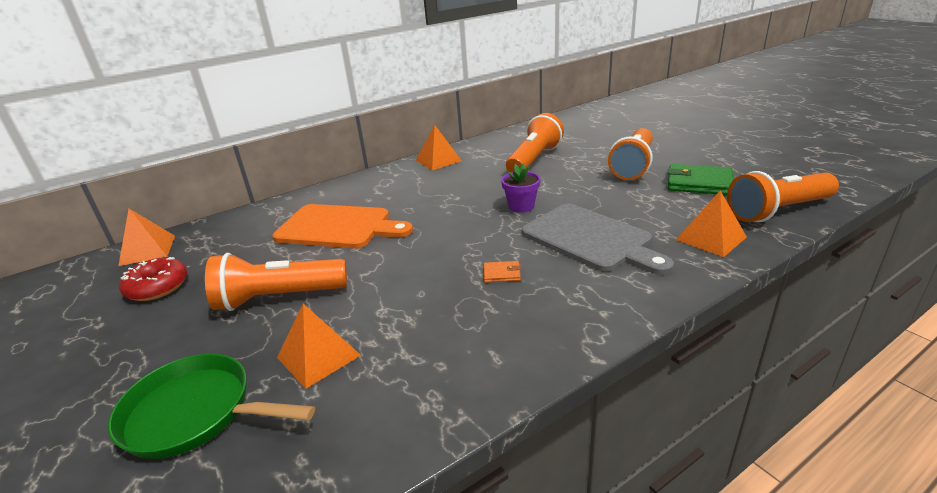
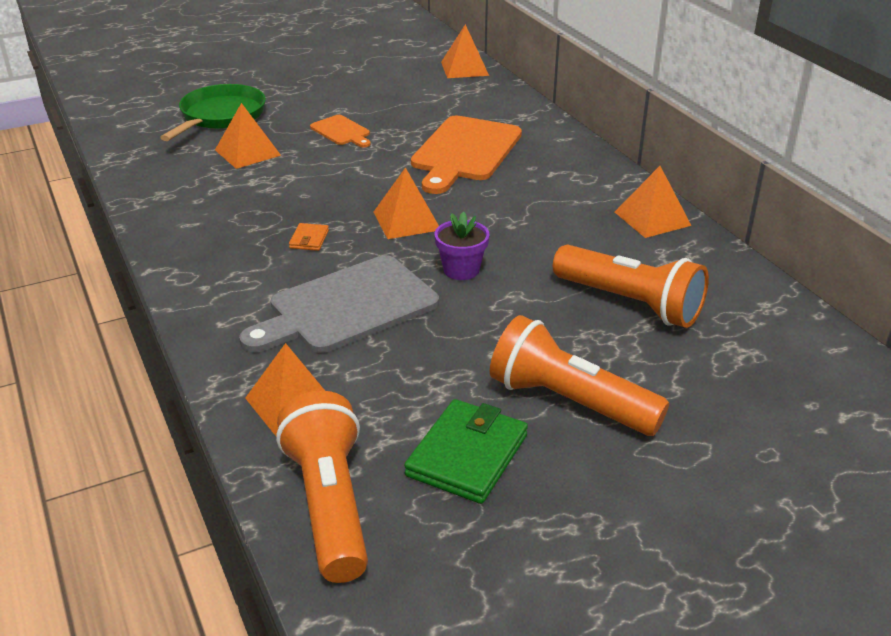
camera: 95 degrees right, 5 degrees up
(157, 287) = (393, 82): red donut -> none
(279, 298) = (341, 132): orange flashlight -> orange cutting board
(458, 235) = (407, 220): none -> orange pyramid

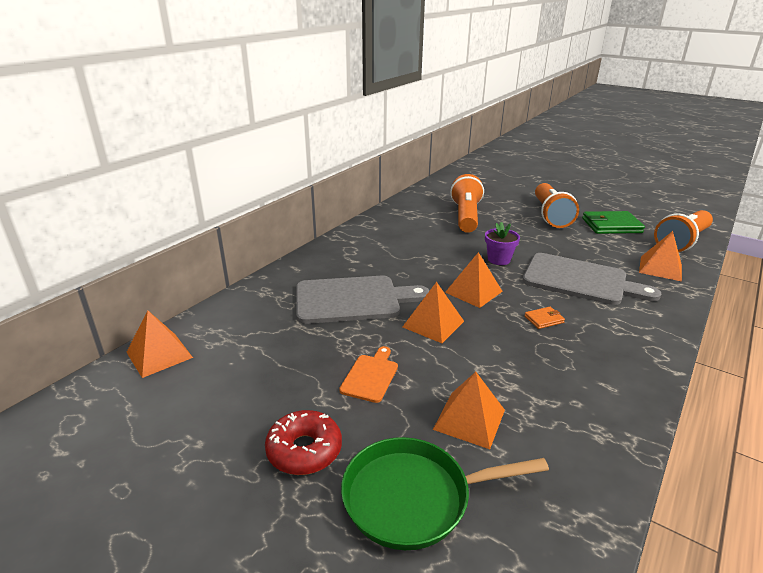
camera: 120 degrees left, 5 degrees down
(301, 96) = (304, 450): none -> red donut
(464, 152) = (353, 300): orange cutting board -> grey cutting board
(652, 218) = (380, 224): orange pyramid -> orange pyramid (433, 324)

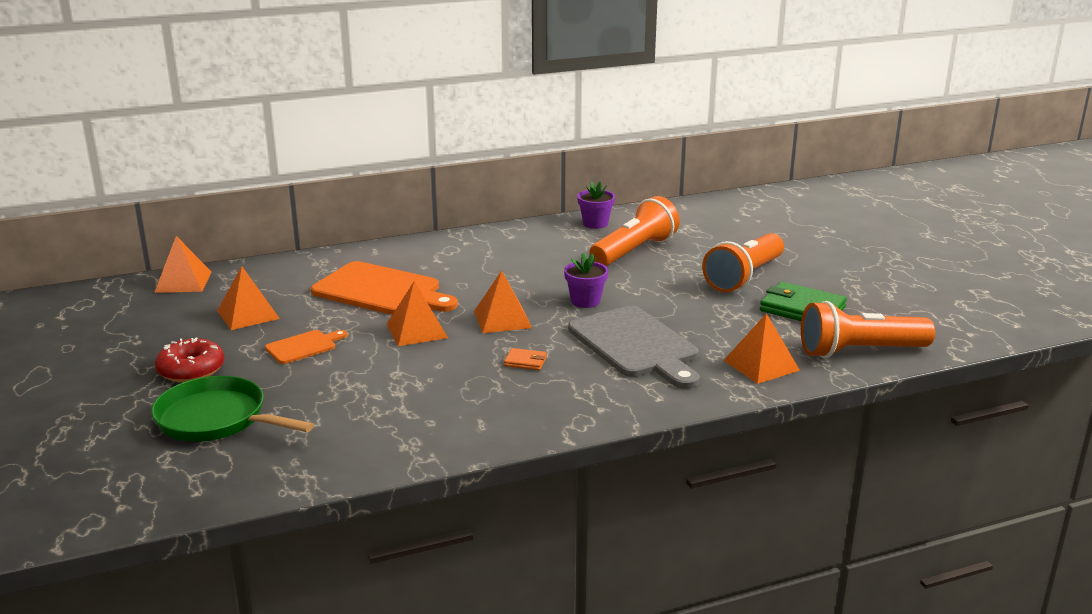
camera: 35 degrees right, 5 degrees down
(353, 300) = (381, 291): grey cutting board -> orange cutting board
(412, 205) = (595, 223): none -> purple flower pot
(469, 419) = (327, 398): orange pyramid -> orange pyramid (248, 314)

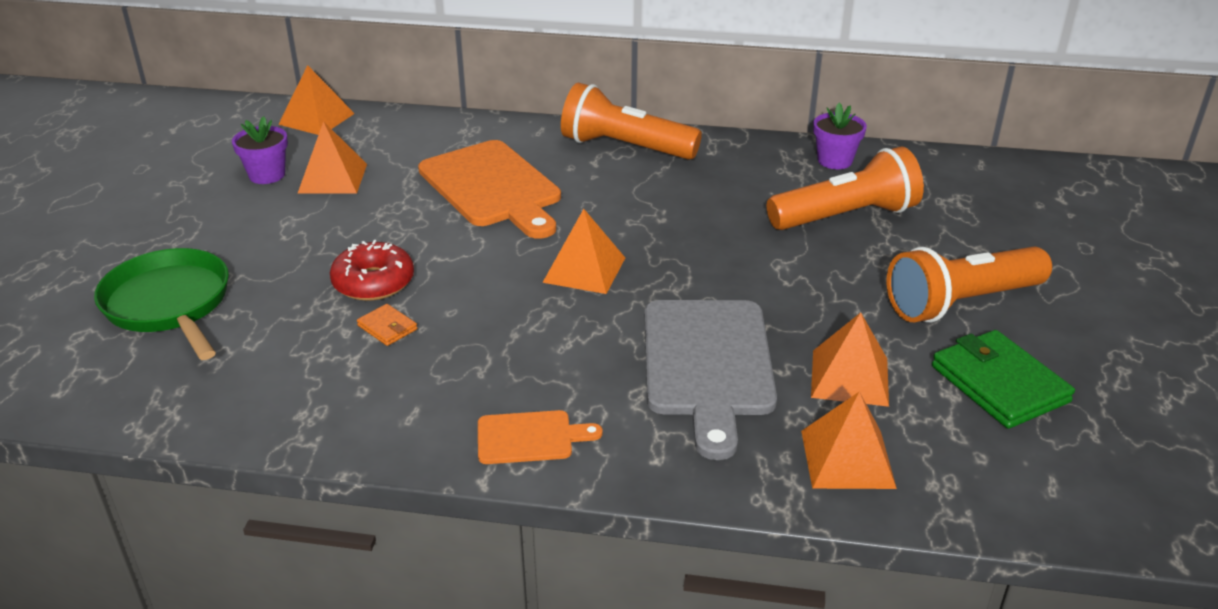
camera: 30 degrees right, 10 degrees up
(191, 370) = (212, 232): red donut -> red donut (373, 282)
(304, 346) = (342, 238): orange cutting board -> orange cutting board (530, 438)
(417, 330) = (475, 255): orange pyramid -> orange pyramid (850, 377)
(525, 361) = (550, 341): orange wallet -> orange wallet (387, 327)
(585, 301) = (709, 275): purple flower pot -> purple flower pot (267, 175)
(860, 351) = (1021, 490): orange flashlight -> orange flashlight (625, 147)

